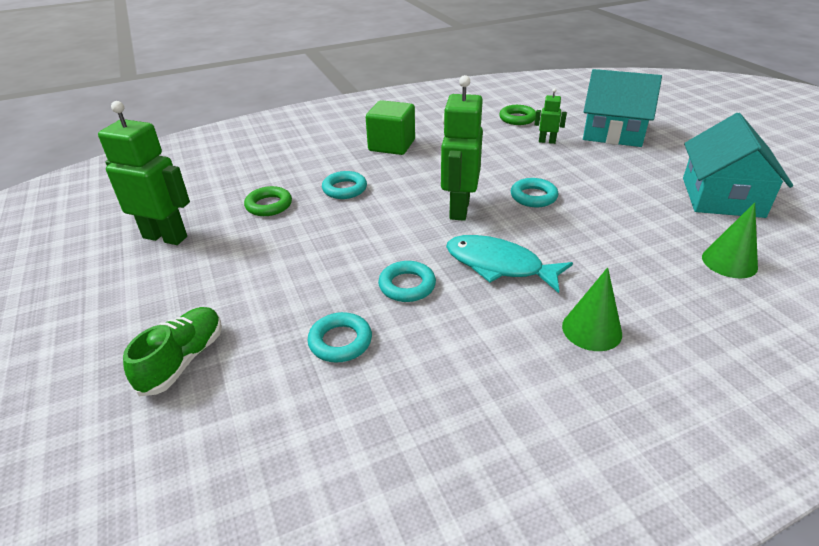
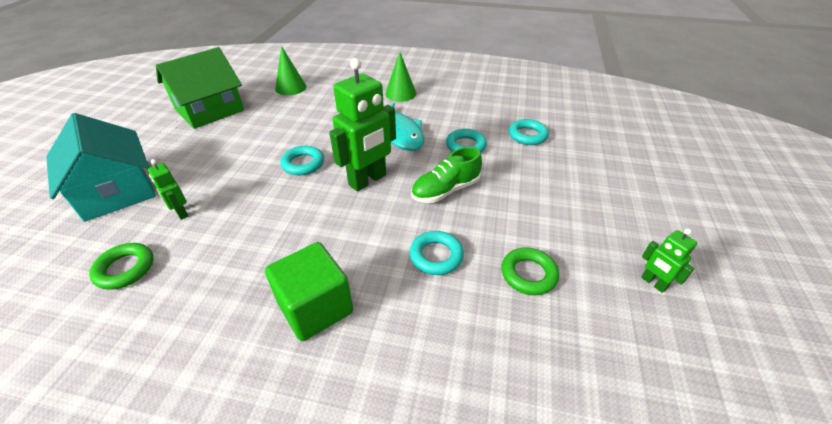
camera: 145 degrees left, 5 degrees up
(165, 237) = (653, 283): green robot -> green robot, size x0.49
(183, 360) = (626, 162): green shoe -> green shoe (446, 190)
(722, 197) = (209, 110): turquoise house -> green house

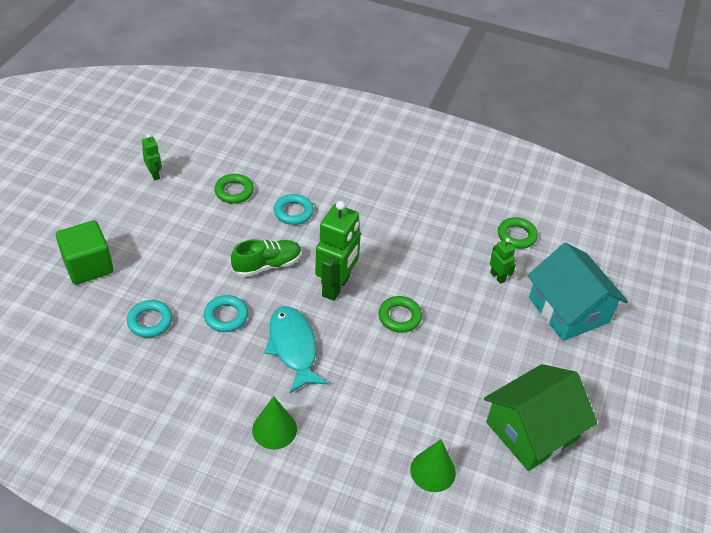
camera: 175 degrees left, 5 degrees up
(303, 164) = (399, 317): turquoise ring -> green ring
(315, 307) = (379, 193): green cube -> green cube (88, 266)
(368, 180) = (336, 286): green robot -> green robot turned 150 degrees clockwise

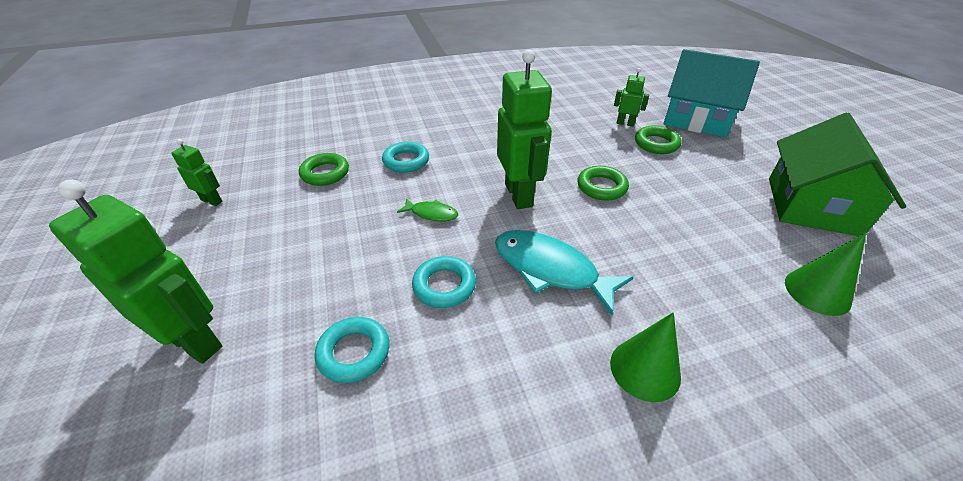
camera: 35 degrees left, 5 degrees down
(88, 266) = (195, 341): green cube -> green robot
(267, 265) = (431, 214): green shoe -> green fish
(516, 236) = (598, 95): green ring -> green ring (656, 144)

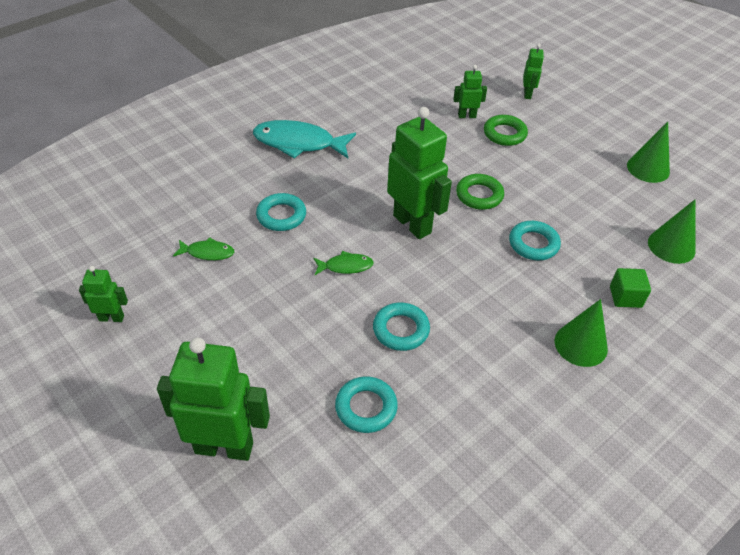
camera: 25 degrees left, 5 degrees up
(325, 173) = (207, 253): green ring -> green fish
(550, 269) = (477, 288): turquoise fish -> turquoise fish (298, 143)
(638, 244) = (533, 244): none -> turquoise ring
(696, 118) = (527, 94): turquoise house -> green robot
(730, 331) = (625, 297): none -> green cube
(812, 206) = (648, 168): green house -> green cone

